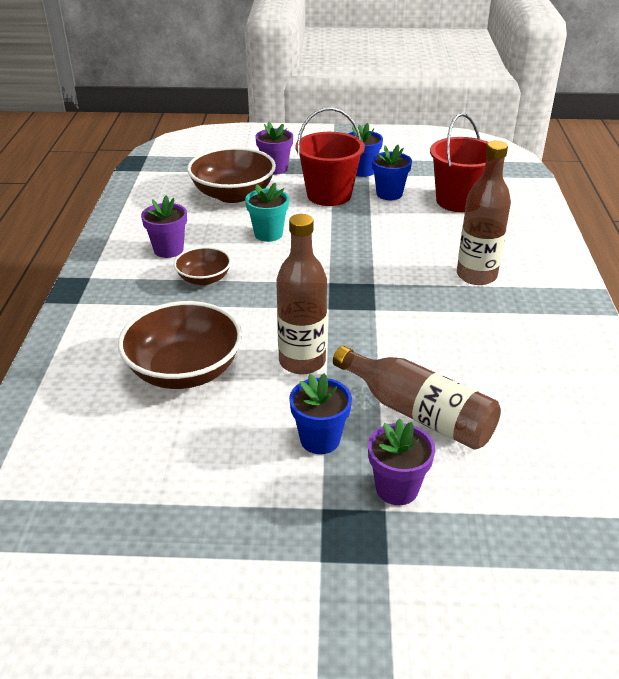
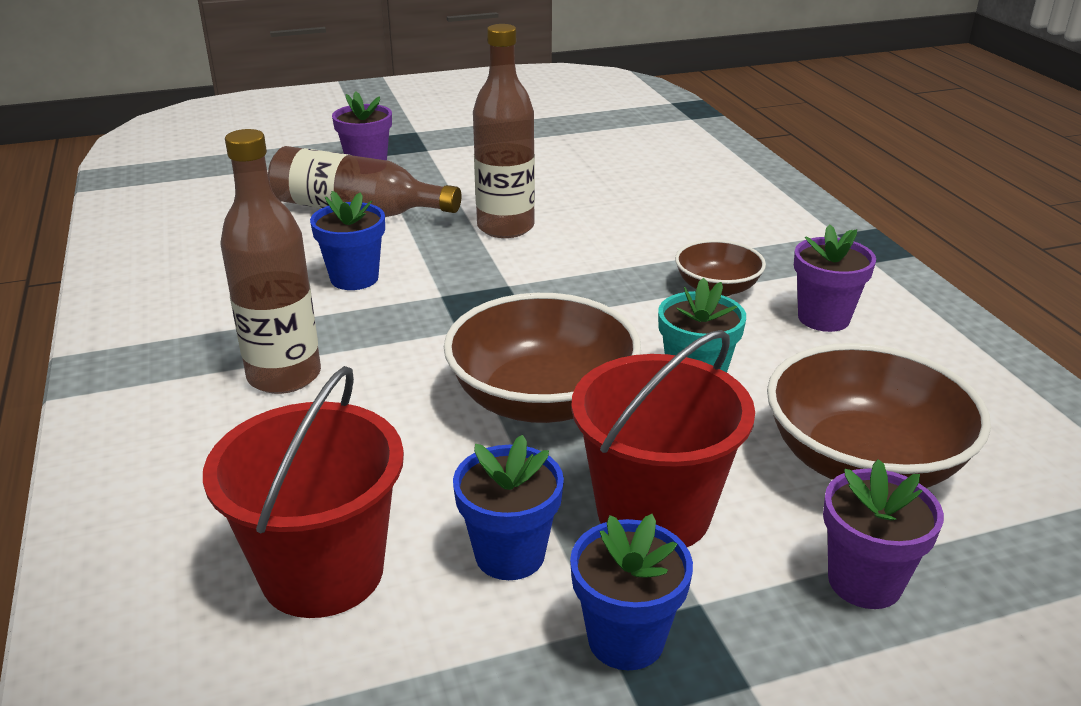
camera: 160 degrees right, 5 degrees down
(184, 370) = (628, 200): brown bowl -> brown bowl (542, 399)
(320, 439) = (450, 180): blue flower pot -> blue flower pot (354, 278)

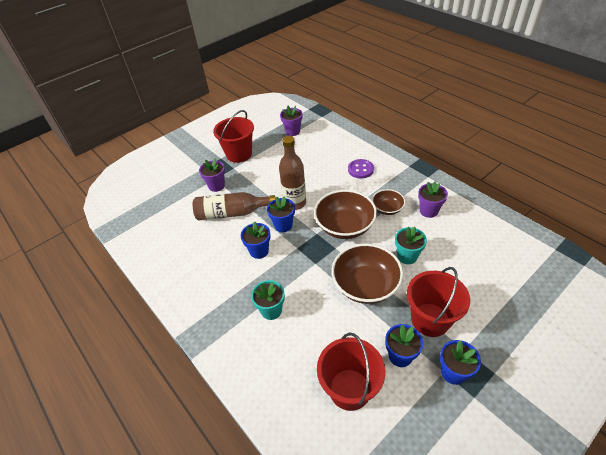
camera: 20 degrees left, 15 degrees up
(284, 376) = (271, 310): brown bottle -> turquoise flower pot
(446, 254) = (283, 225): none -> blue flower pot
(458, 134) = (239, 154): none -> red bucket
(708, 212) = (360, 169): none -> purple button
(863, 461) = (475, 272): brown bowl -> brown bowl (344, 226)
(864, 582) = (502, 320): purple flower pot -> purple flower pot (292, 131)

